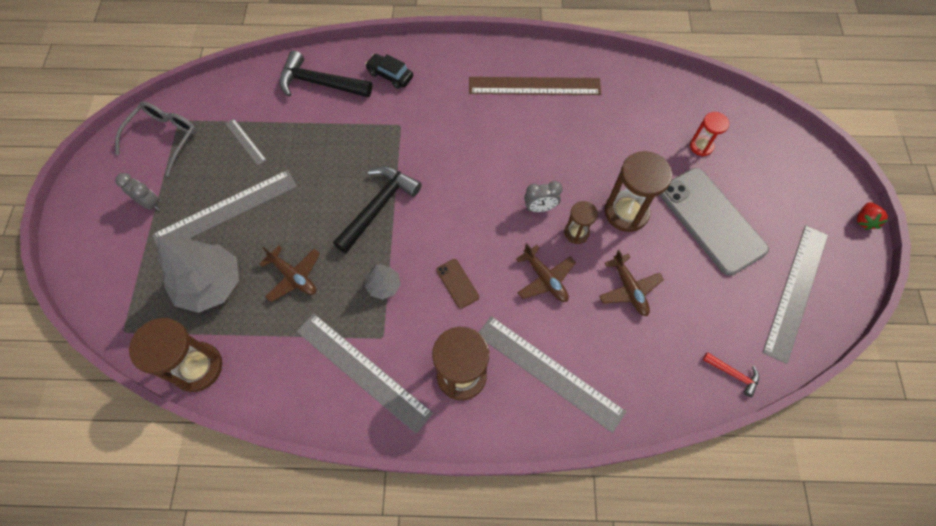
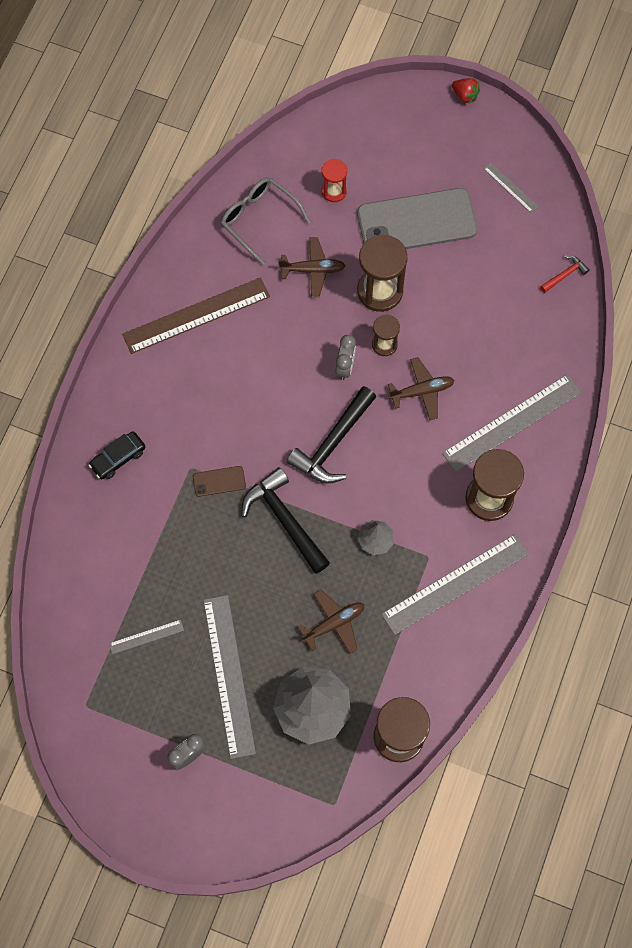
camera: 70 degrees left, 5 degrees up
(164, 138) = (104, 726): grey glasses -> grey glasses (259, 219)
(319, 83) = (97, 537): black hammer -> black hammer (332, 443)
(457, 283) = (397, 471): brown phone -> brown phone (219, 481)
(534, 86) = (196, 315): brown ruler -> brown ruler turned 45 degrees clockwise
(629, 289) = (458, 323): brown plane -> brown plane (313, 270)
(796, 291) = (510, 187): grey ruler -> grey ruler, size x0.46

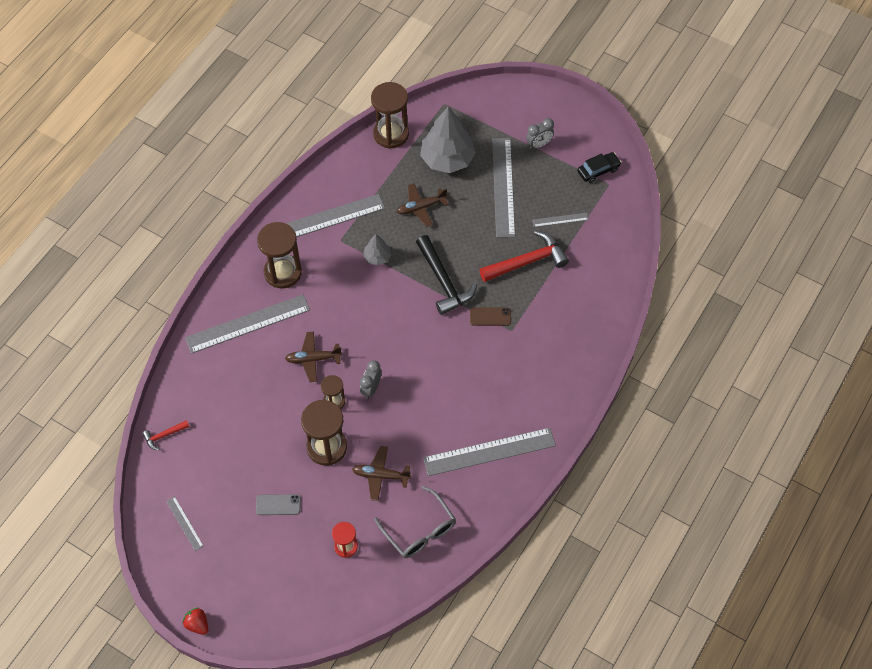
camera: 170 degrees left, 10 degrees down
(118, 458) = (569, 346): black car -> black car (598, 170)
(182, 566) = (527, 261): none -> red hammer
(196, 315) = (489, 452): brown ruler -> grey ruler
(332, 443) = (394, 330): black hammer -> none
(416, 221) = (278, 505): grey phone -> grey phone, size x0.42

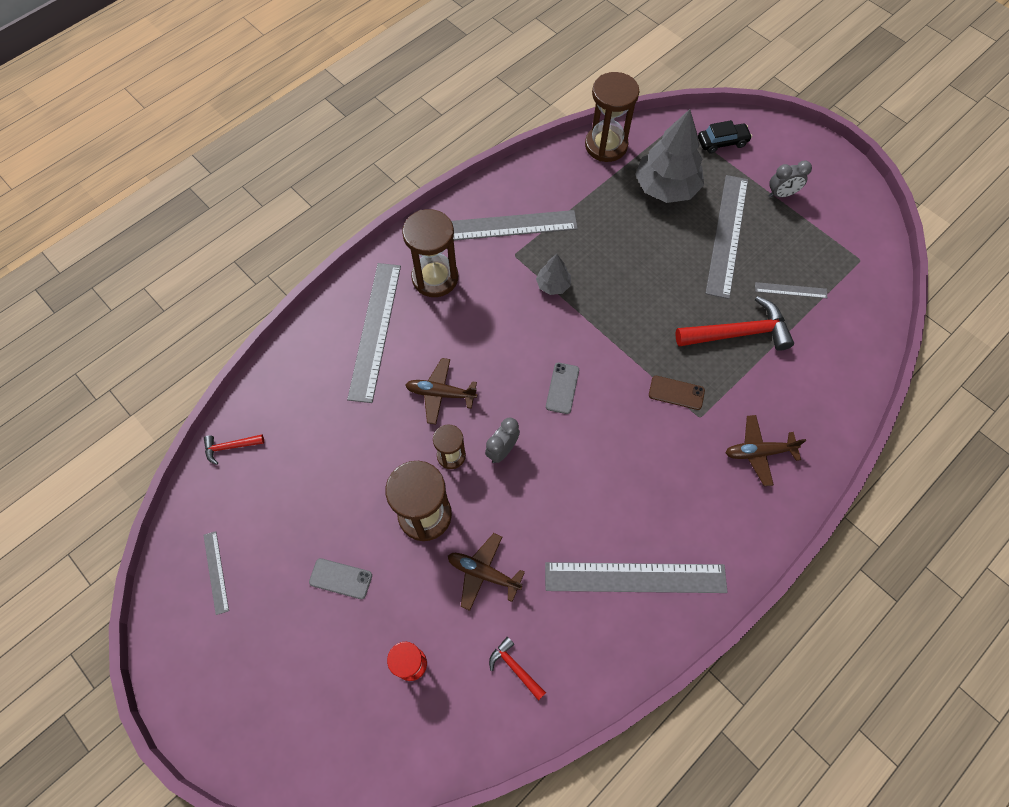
camera: 15 degrees right, 5 degrees up
(197, 624) = (184, 724): red strawberry -> none
(248, 324) = (375, 330): grey ruler -> grey ruler turned 75 degrees counterclockwise
(404, 333) = (562, 388): none -> grey phone
(419, 530) = (515, 667): grey glasses -> red hammer
(421, 207) = (621, 237): brown plane -> brown plane (758, 452)
(444, 282) = (627, 334): black hammer -> none
(598, 170) = (850, 241): black car -> black car (722, 142)

